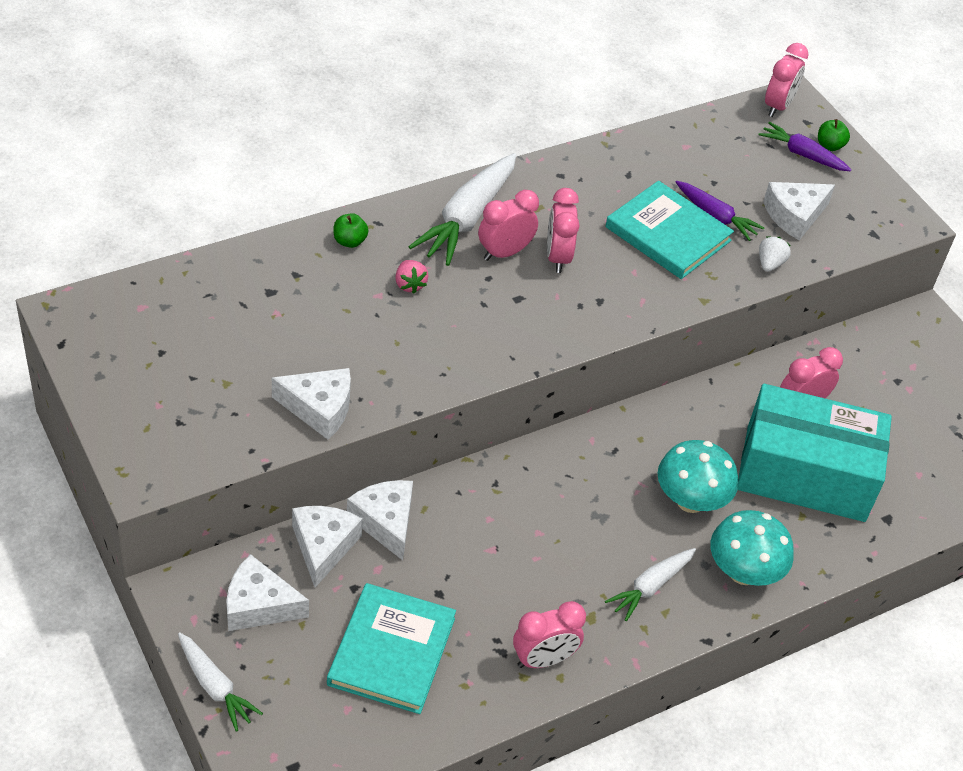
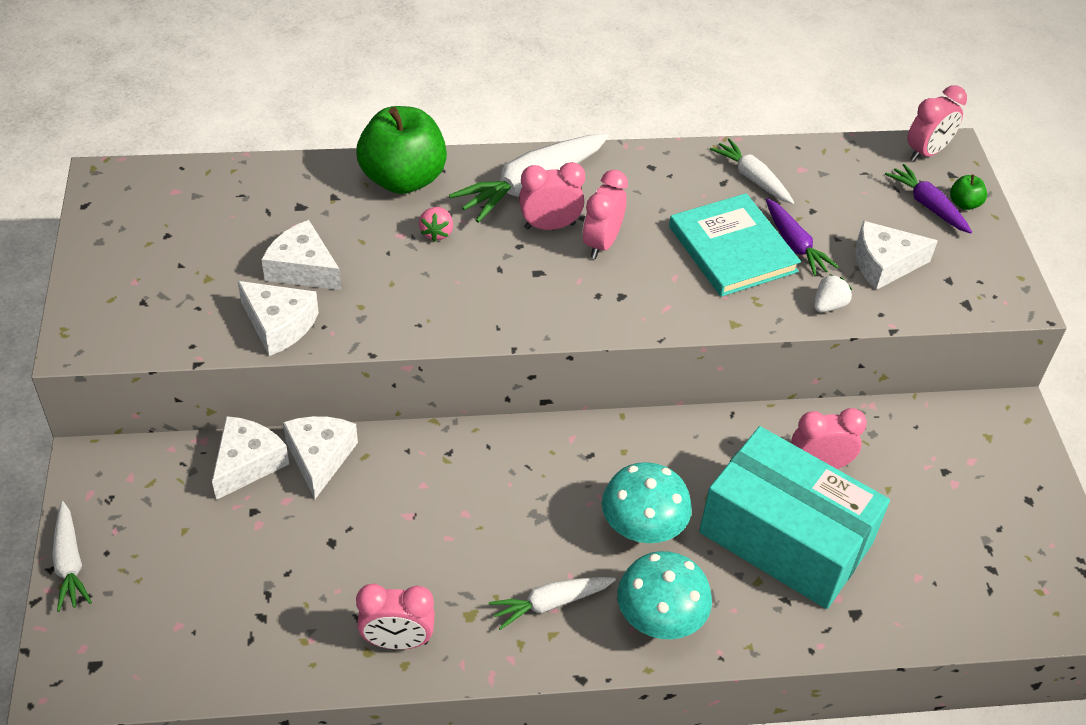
camera: 25 degrees right, 0 degrees up
(259, 605) = (155, 500): white cheese -> white cheese (303, 269)
(349, 241) = (403, 179): green apple -> green apple, size x2.46
(391, 651) = (252, 584): turquoise book -> none
(650, 165) = (752, 178): none -> white carrot

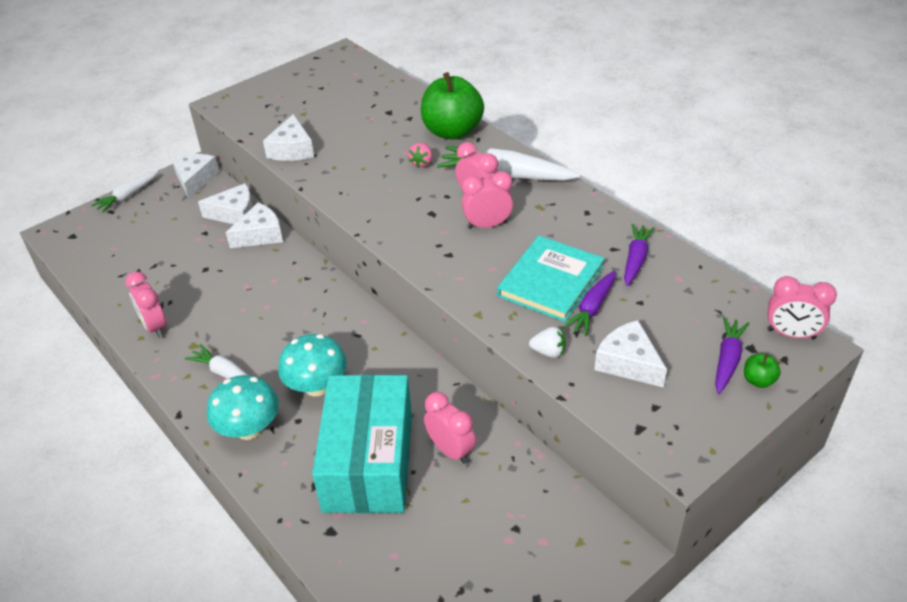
camera: 60 degrees right, 5 degrees down
(303, 269) = (342, 136): white cheese -> white cheese (195, 179)
(436, 233) = (422, 163): pink strawberry -> pink strawberry turned 45 degrees counterclockwise
(752, 178) = (635, 259): white carrot -> purple carrot

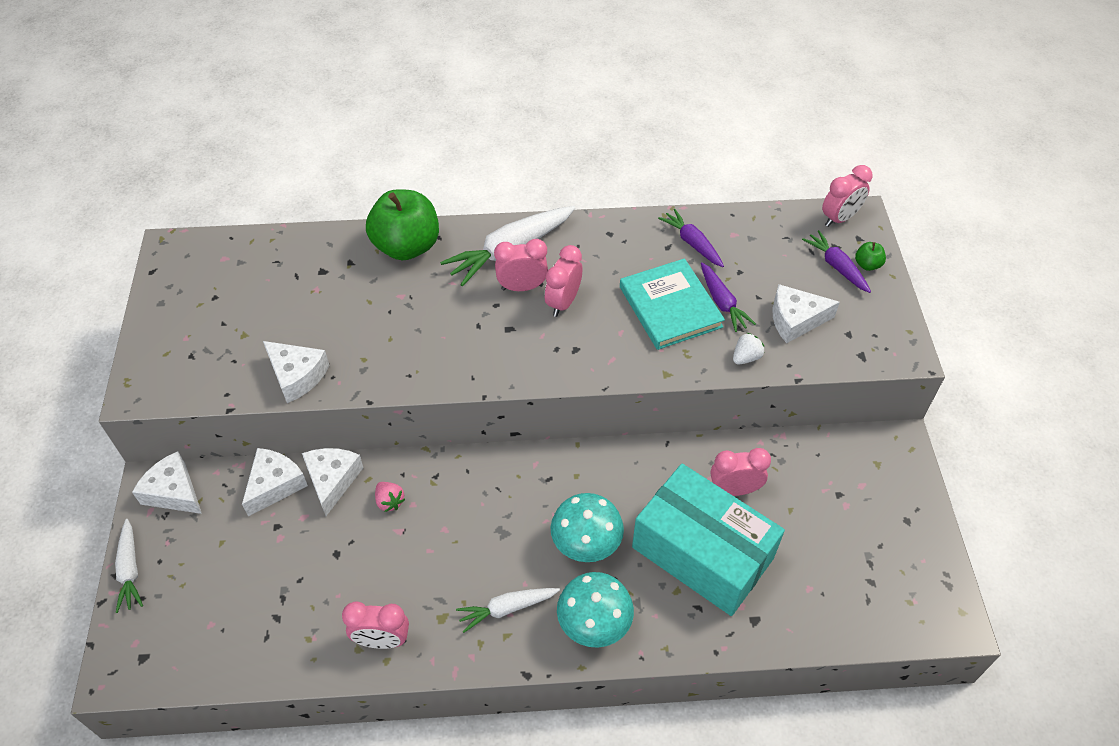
camera: 55 degrees left, 10 degrees up
(422, 163) = (430, 294): pink strawberry -> pink strawberry (389, 501)

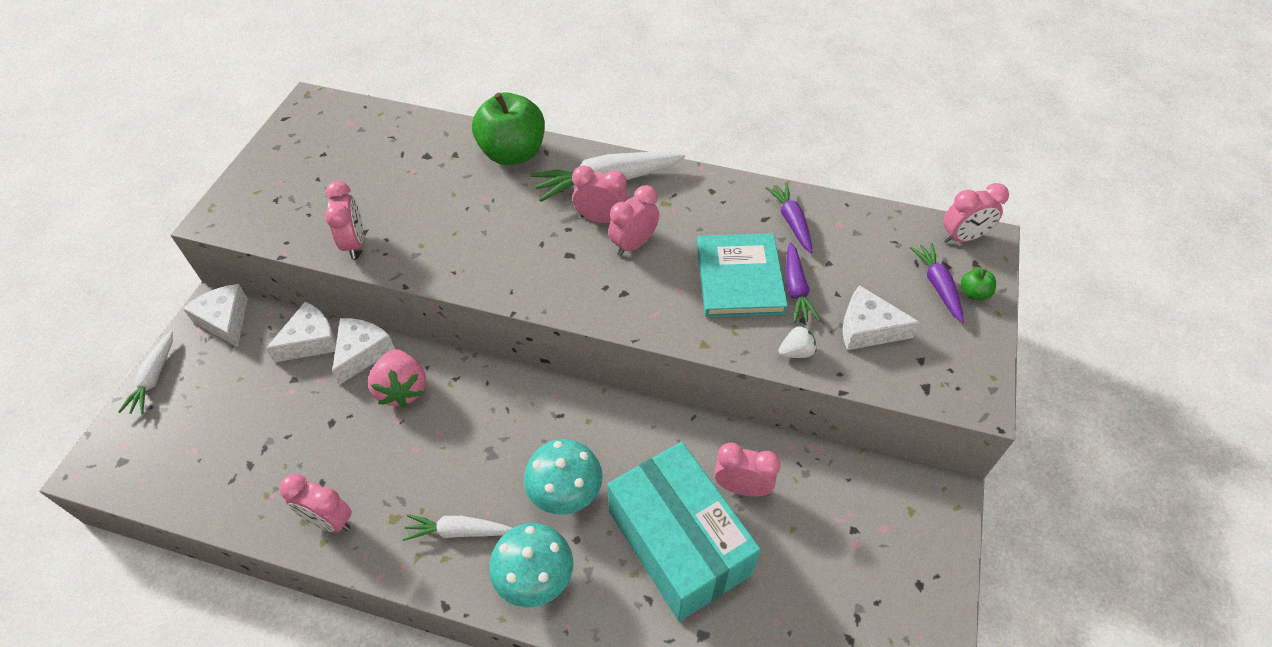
camera: 20 degrees right, 0 degrees up
(297, 376) = (354, 243): white cheese -> pink clock
(389, 501) = (402, 389): pink strawberry -> pink strawberry, size x1.84

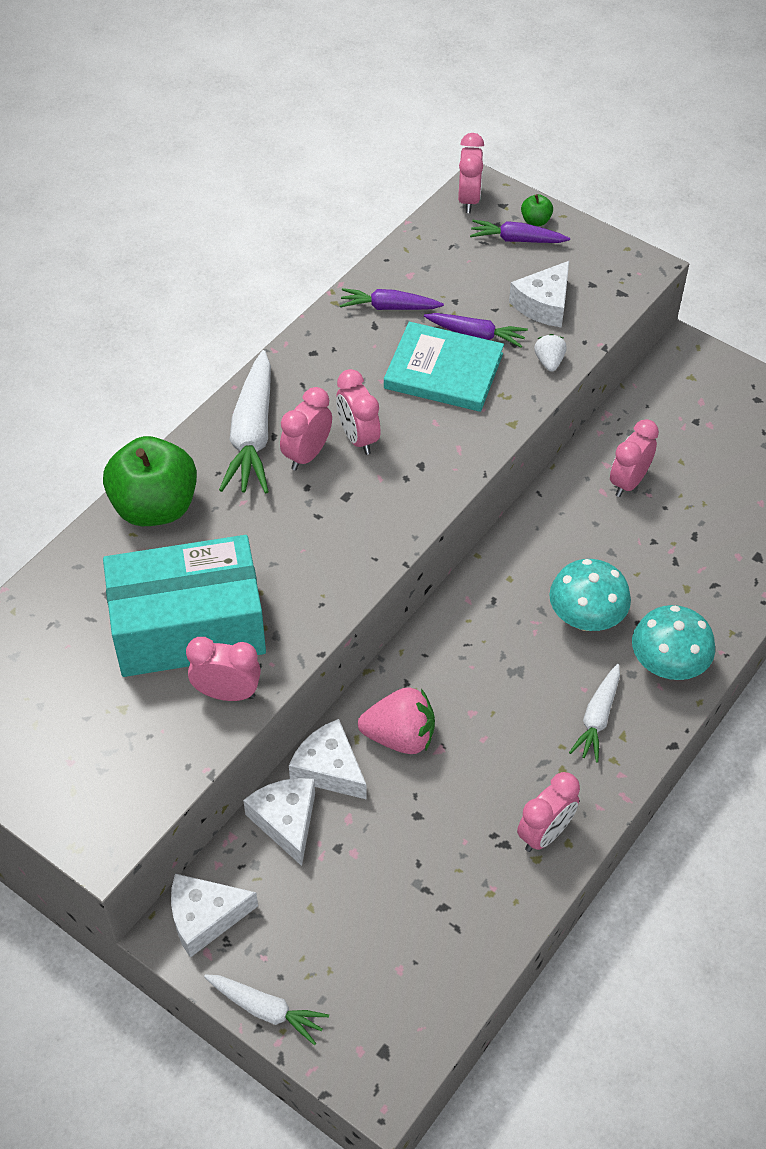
camera: 70 degrees left, 0 degrees up
(679, 542) = (667, 546): turquoise box -> turquoise box (188, 626)

